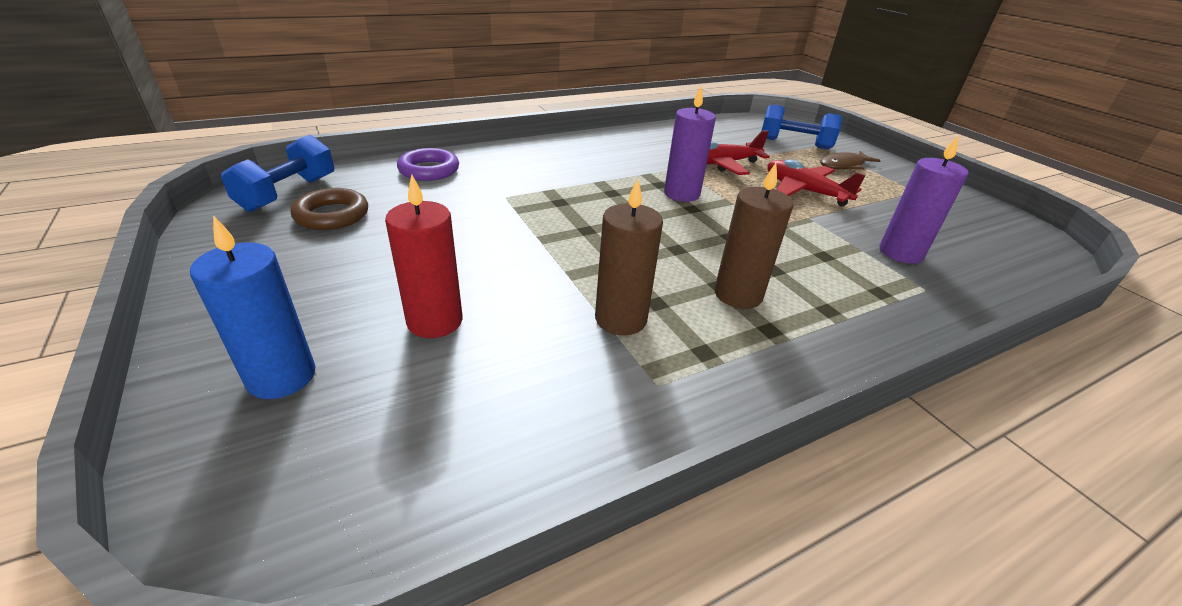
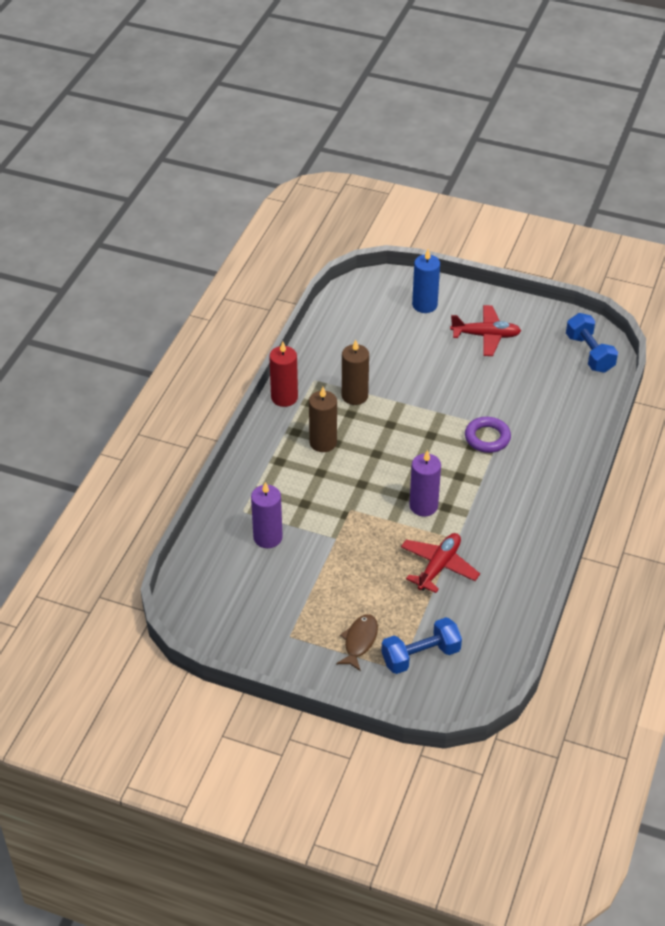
camera: 140 degrees right, 10 degrees up
(332, 215) = (544, 358): brown ring -> none
(429, 170) = (572, 418): purple ring -> purple ring (487, 438)
(435, 321) = (414, 349): red candle -> red candle (284, 397)
(804, 191) = (359, 571): red plane -> red plane (485, 336)

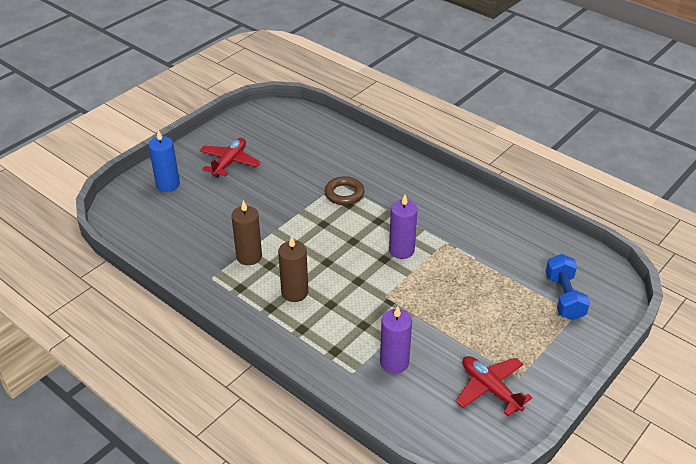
camera: 70 degrees left, 5 degrees down
(284, 397) = (221, 304): red candle -> none
(359, 641) = (538, 331): brown fish -> none
(439, 567) = (472, 260): red plane -> red plane (490, 389)
(487, 438) = (344, 194): purple ring -> brown ring
(589, 353) = (285, 118): blue dumbbell -> none

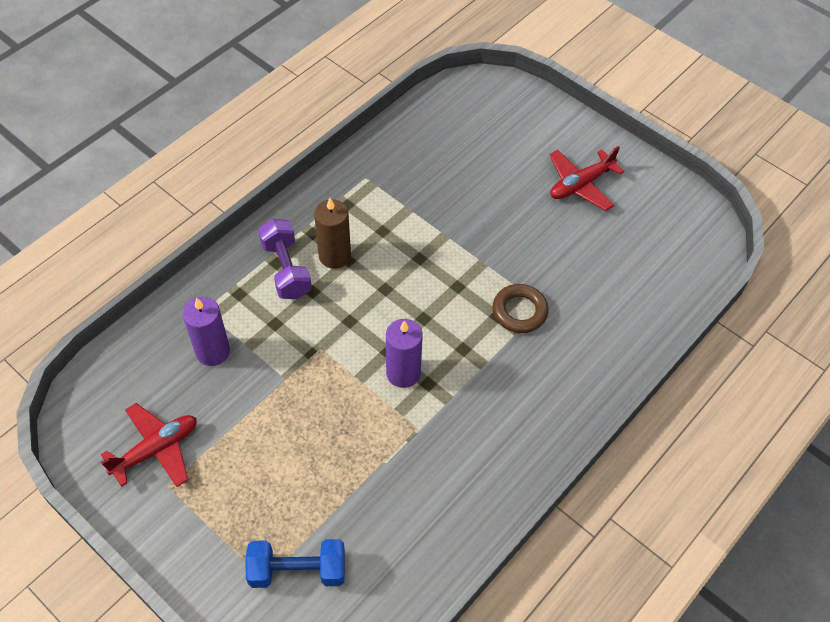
camera: 90 degrees right, 15 degrees up
(168, 185) = (531, 127): blue candle -> none
(229, 162) = (581, 185): red plane -> red plane turned 120 degrees clockwise
(249, 256) = (398, 211): brown candle -> none
(309, 322) = (286, 269): none -> purple dumbbell

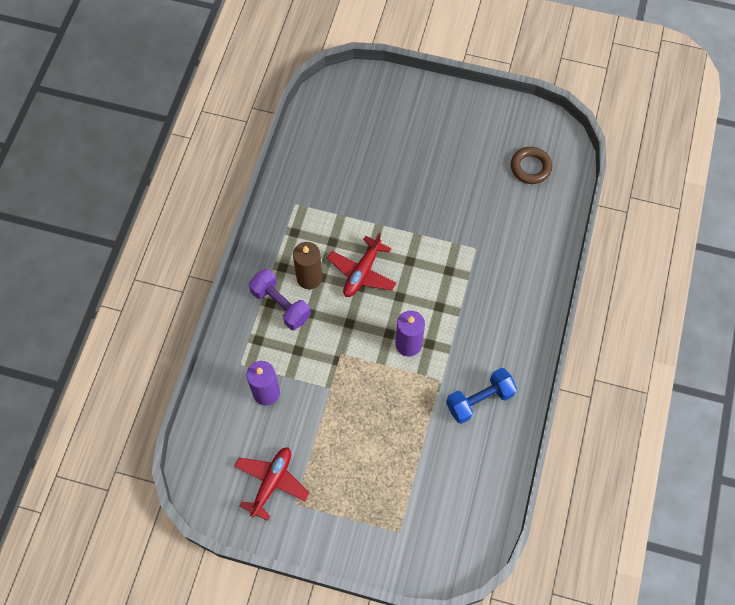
camera: 25 degrees left, 10 degrees up
(297, 570) = (417, 515): blue dumbbell -> blue dumbbell (479, 400)
(519, 311) = (462, 260): brown ring -> brown ring (530, 167)
(581, 185) = (453, 139): red plane -> red plane (362, 272)

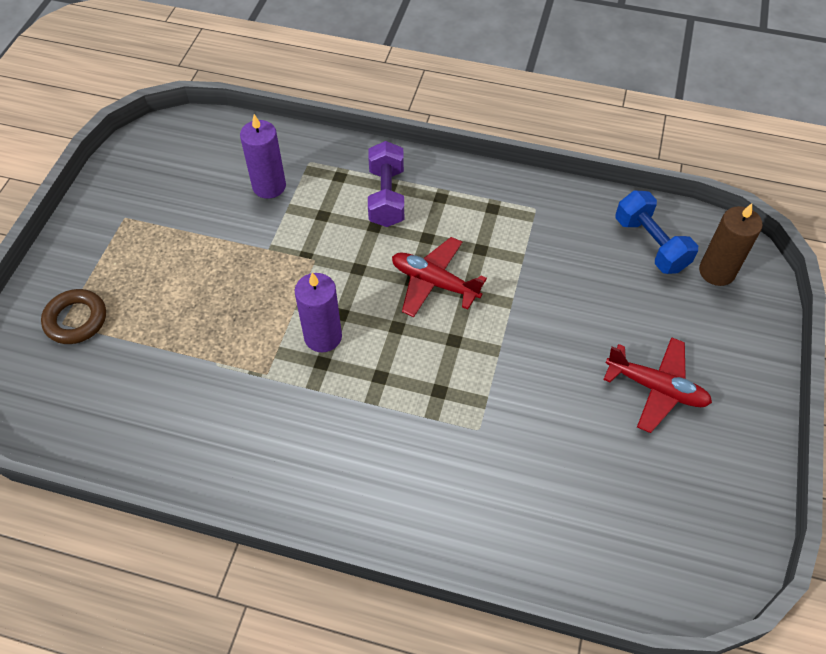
camera: 90 degrees right, 10 degrees down
(271, 482) = (155, 194): red plane -> red plane (656, 388)
(281, 305) = (386, 197): purple dumbbell -> purple dumbbell turned 45 degrees counterclockwise
(309, 278) = (425, 225): brown candle -> brown candle (717, 271)
(479, 400) = (228, 425): blue dumbbell -> blue dumbbell (650, 244)
(530, 167) = (639, 522): brown ring -> brown ring (76, 320)

